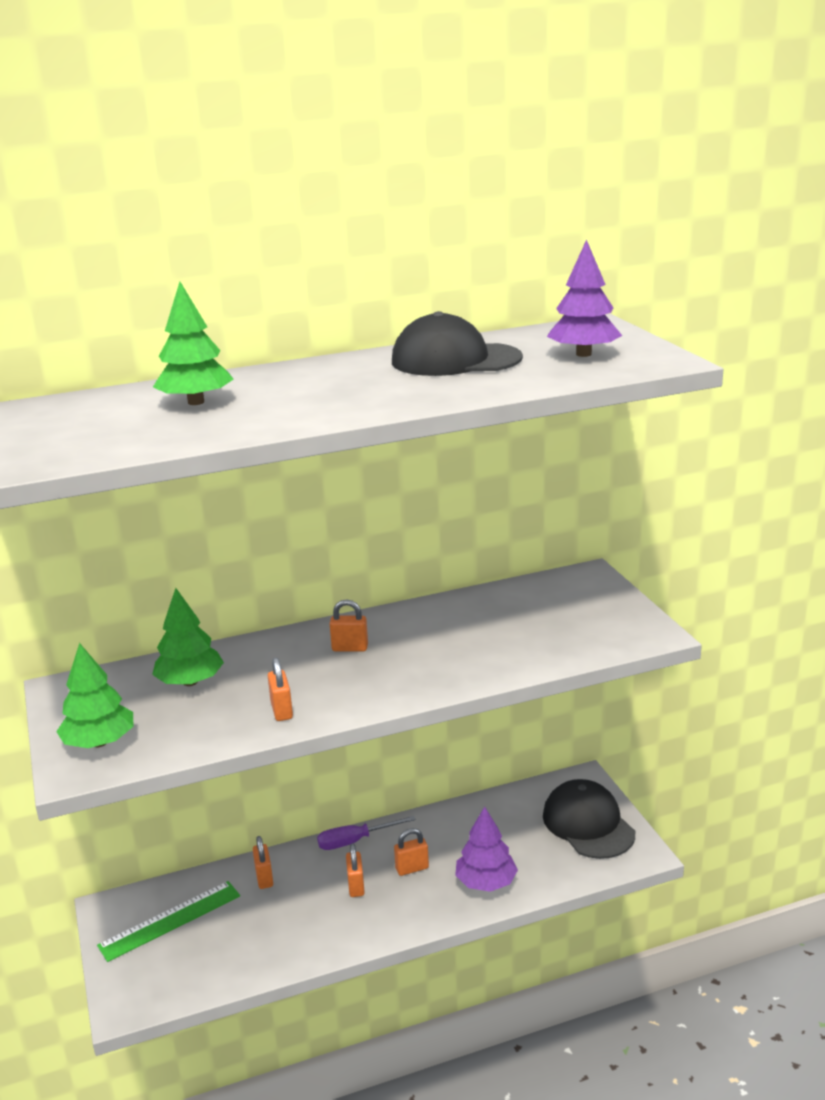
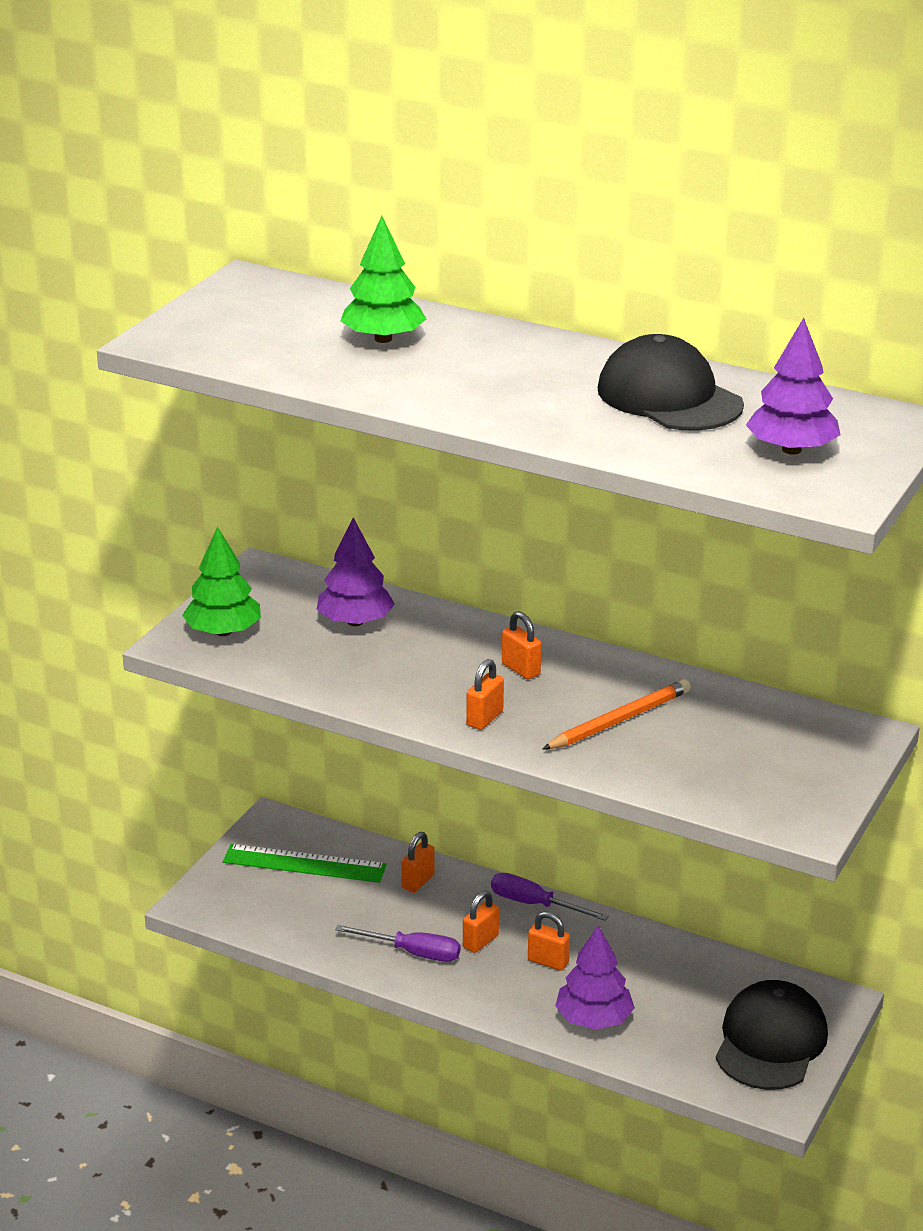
camera: 45 degrees right, 5 degrees up
(190, 682) = (355, 622): green tree -> purple tree
(281, 711) = (380, 689): orange padlock -> orange padlock (484, 718)
(325, 924) = (413, 953): none -> purple screwdriver
(458, 641) = (619, 720): none -> orange pencil

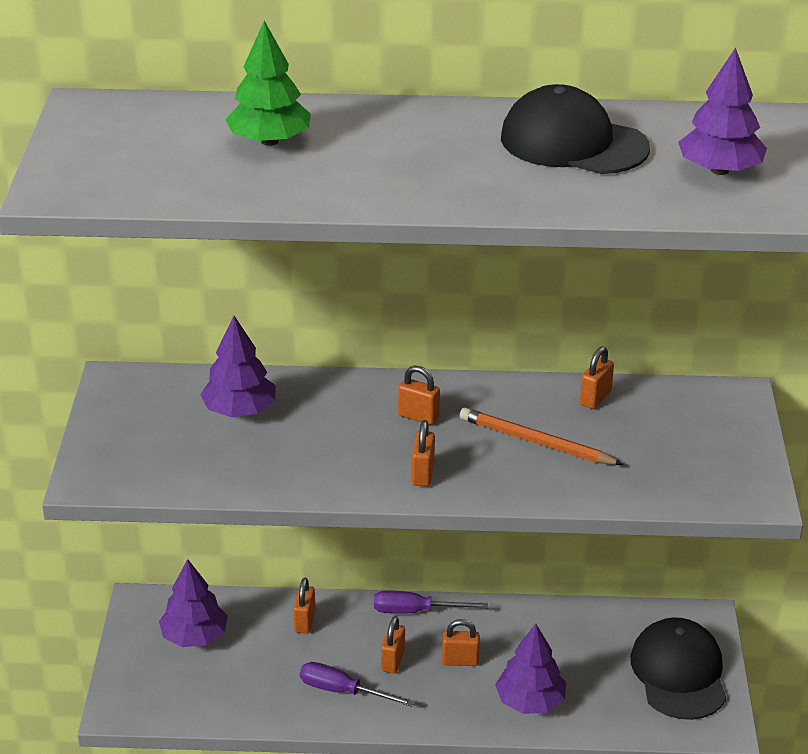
camera: 25 degrees left, 5 degrees up
(223, 631) = (125, 454): green tree -> none
(304, 863) = (194, 636): green ruler -> purple tree
(413, 953) = (342, 691): purple screwdriver -> purple screwdriver turned 150 degrees counterclockwise
(619, 720) = (536, 442): orange pencil -> orange pencil turned 90 degrees counterclockwise
(713, 698) = (595, 398): none -> orange padlock

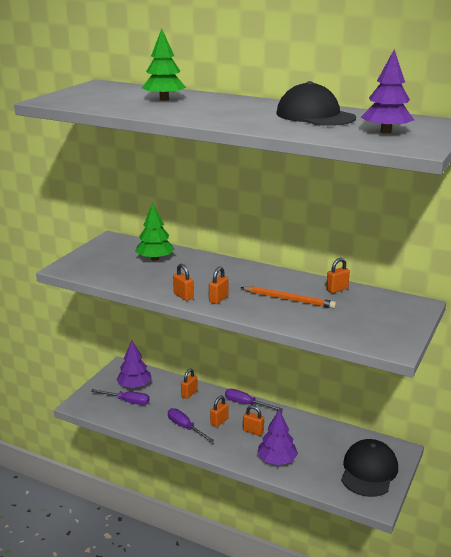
camera: 25 degrees right, 10 degrees down
(204, 673) = (127, 401): none -> purple screwdriver
(240, 410) = (155, 259): purple tree -> green tree
(418, 416) = (237, 278): orange padlock -> orange padlock (183, 296)
(536, 442) = (289, 299): orange pencil -> orange pencil turned 150 degrees clockwise

